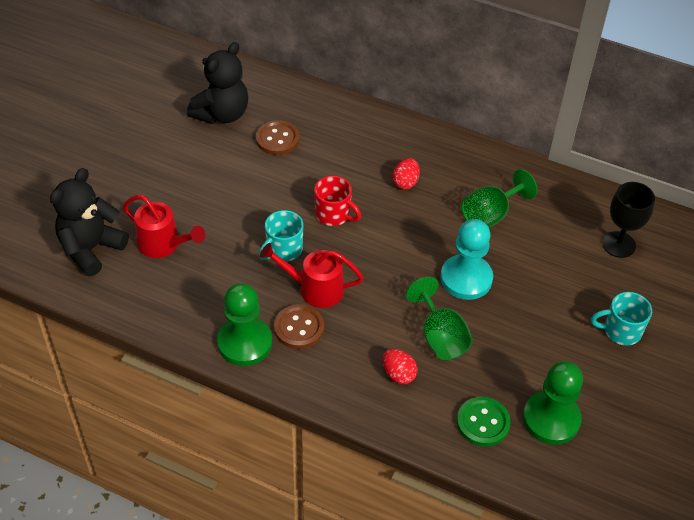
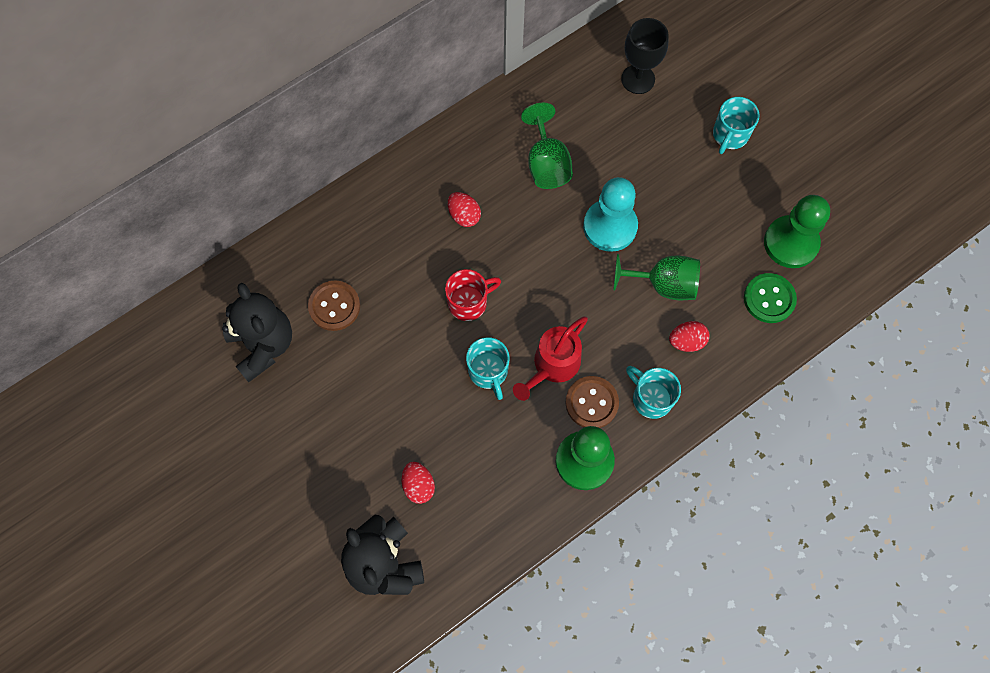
camera: 60 degrees left, 20 degrees up
(164, 244) = (418, 485): red watering can -> red egg
(329, 368) = (651, 398): none -> turquoise mug

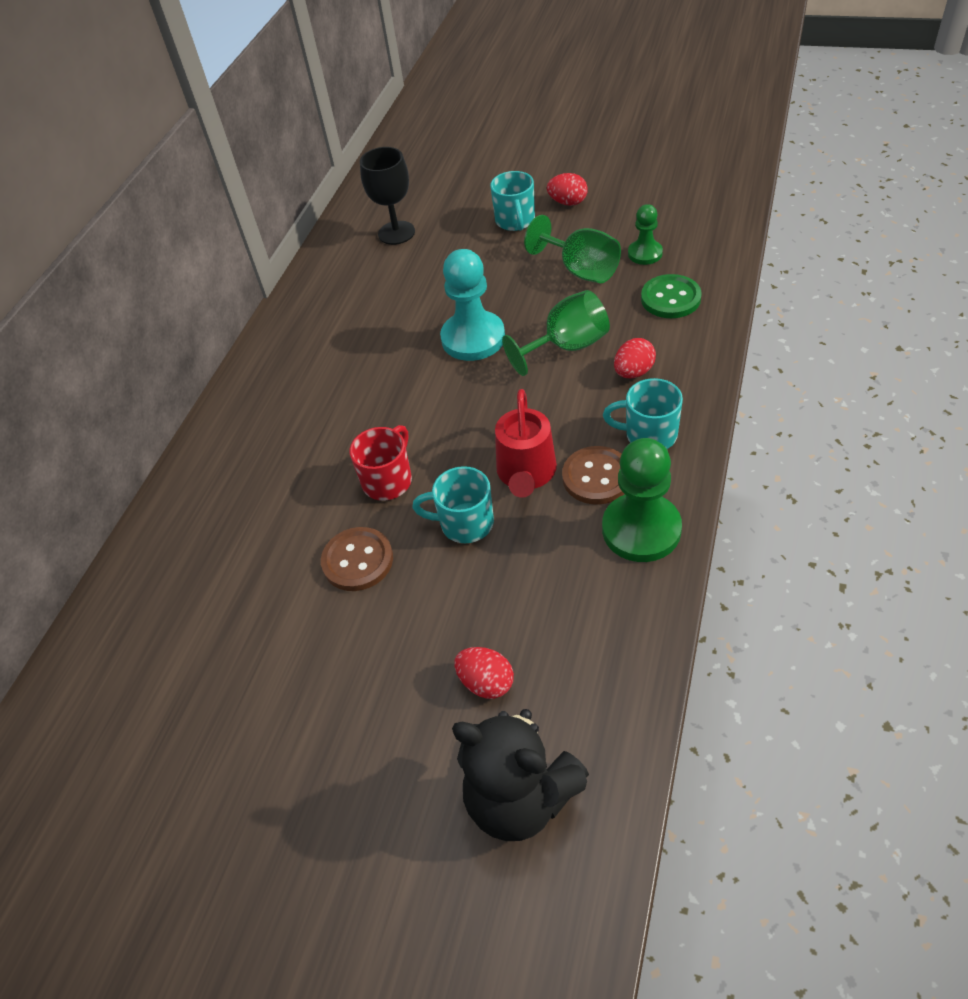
camera: 30 degrees left, 20 degrees down
(263, 345) = (175, 675): black teddy bear -> none
(334, 306) = (237, 581): brown button -> brown button (357, 560)
(464, 215) = (318, 417): red egg -> red egg (568, 202)
(488, 372) = (465, 523): turquoise mug -> turquoise mug turned 150 degrees clockwise
(546, 164) = (367, 332): green goblet -> green goblet (581, 270)
(791, 243) = (645, 253): green pawn -> green pawn, size x0.56

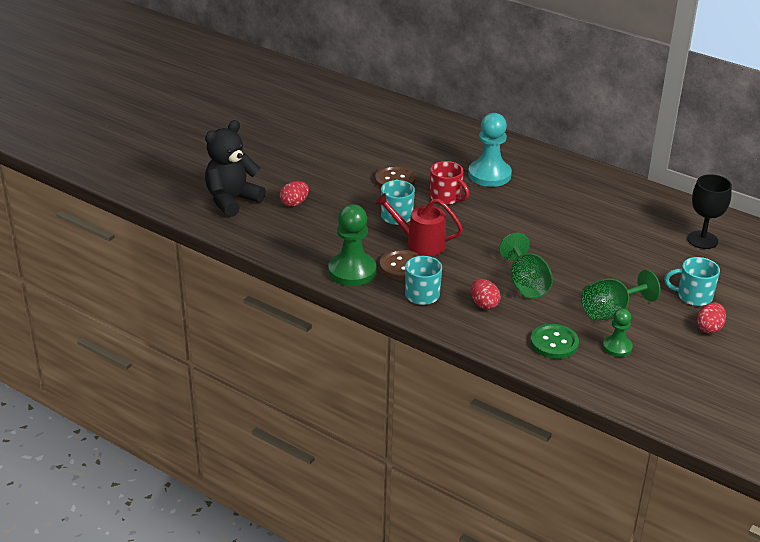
camera: 100 degrees right, 15 degrees down
(473, 338) = (557, 249): turquoise pawn -> turquoise pawn (489, 175)

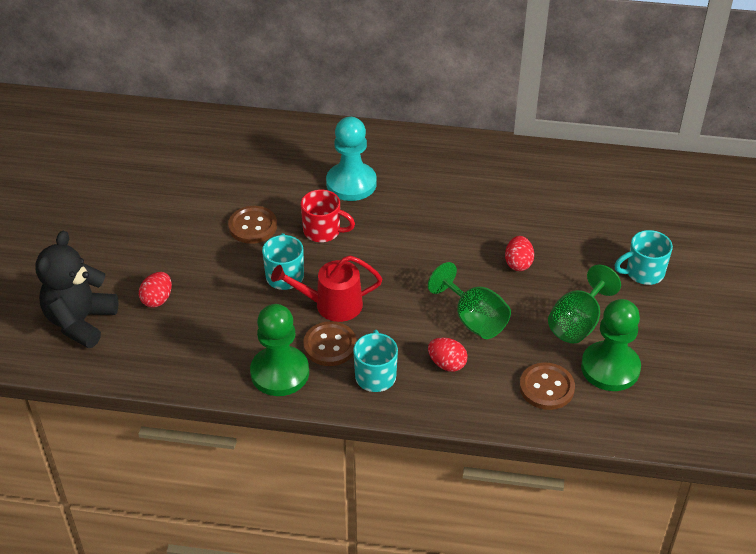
camera: 25 degrees left, 10 degrees up
(554, 343) = (546, 387): green button -> brown button
(617, 347) = (610, 368): green pawn -> green pawn, size x1.77
(702, 240) = (611, 196): black goblet -> none
(709, 328) = (681, 308): red egg -> red egg (518, 263)

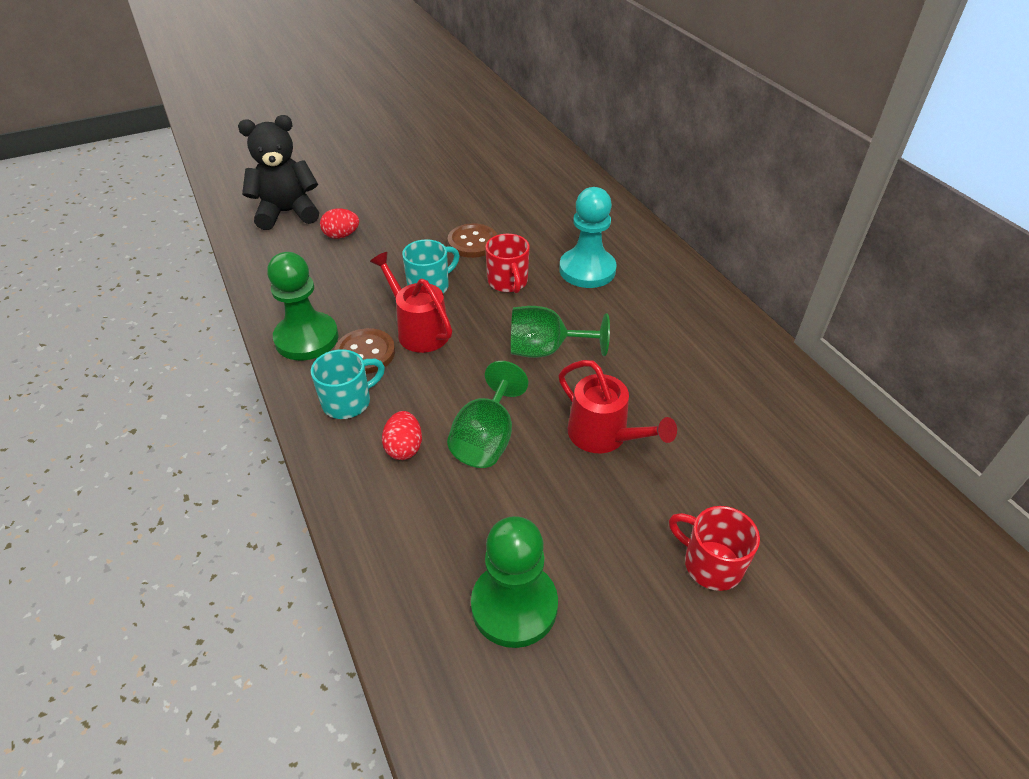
camera: 55 degrees right, 0 degrees up
(518, 263) = (604, 436): red egg -> red watering can
(546, 387) = (433, 554): brown button -> none
(578, 323) = (561, 535): green goblet -> green goblet (545, 350)
(643, 273) = (710, 564): turquoise mug -> red mug

